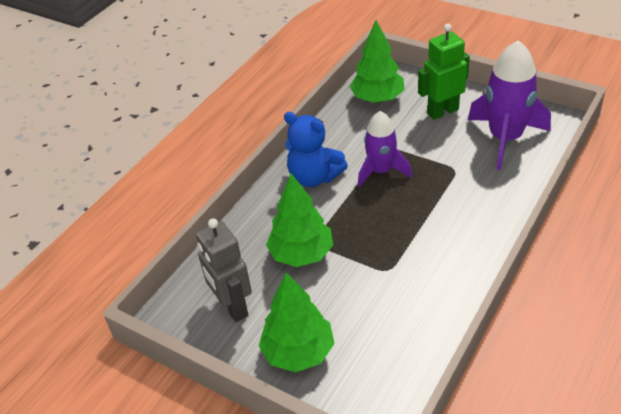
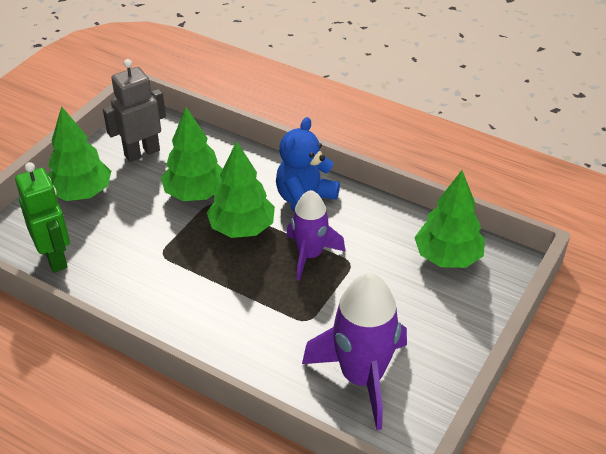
camera: 85 degrees right, 0 degrees up
(350, 216) = (242, 228): none -> green tree
(442, 111) = (421, 318): green robot -> green robot (55, 258)

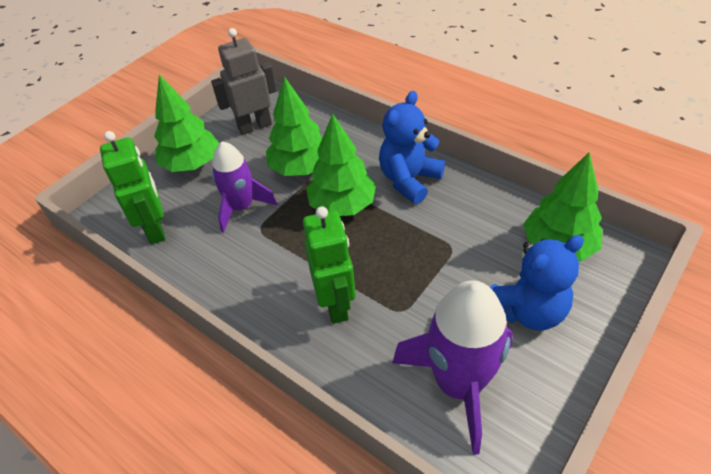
camera: 10 degrees right, 5 degrees up
(245, 318) = (336, 304): none -> green robot
(310, 255) = (410, 237): purple rocket -> purple rocket (242, 207)
(421, 313) = (528, 310): none -> blue teddy bear

